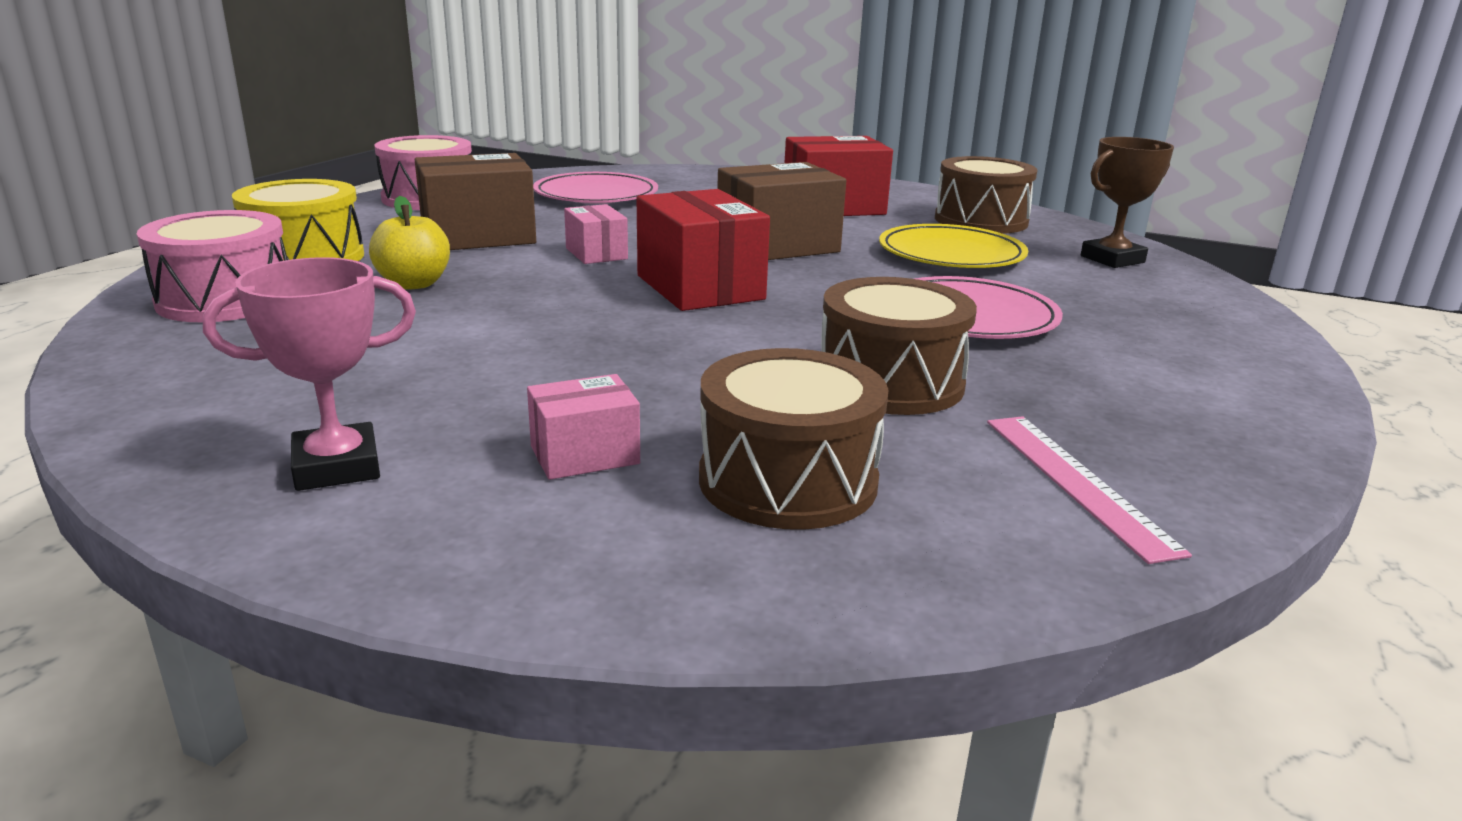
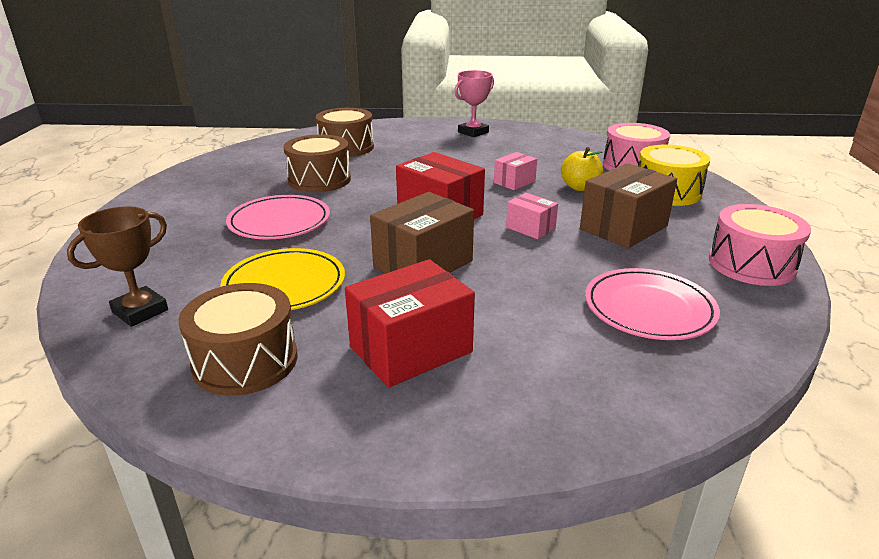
camera: 160 degrees right, 5 degrees up
(584, 455) = (411, 144): pink box -> pink box (514, 182)
(1076, 482) = (254, 160): pink ruler -> none

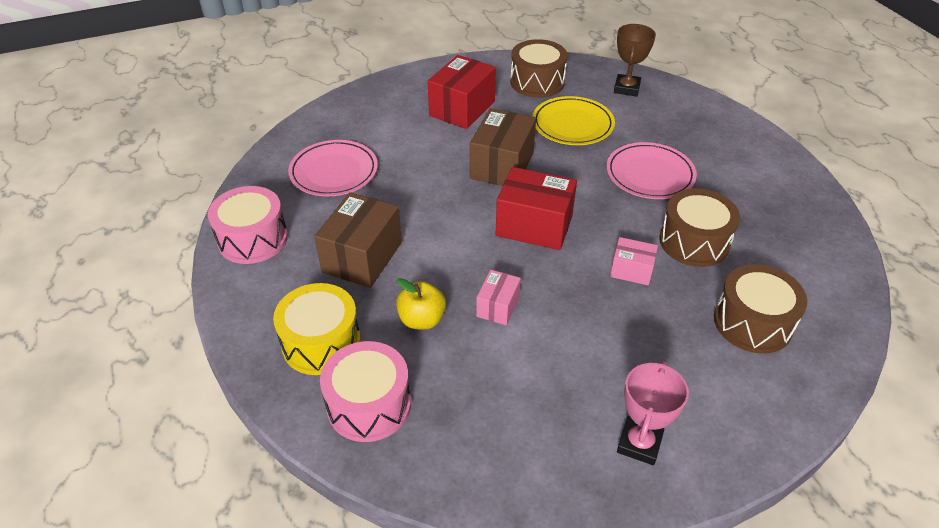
camera: 155 degrees right, 15 degrees up
(530, 228) = (444, 230): pink box -> pink box (631, 270)

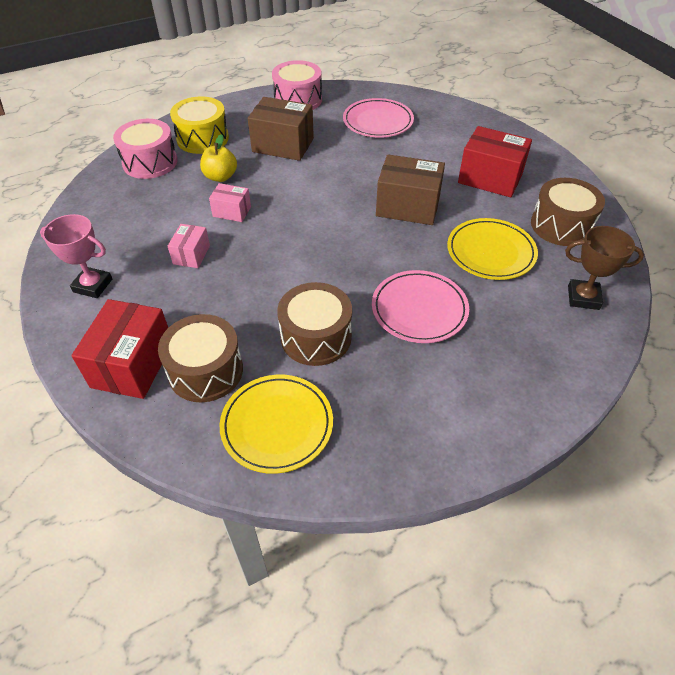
camera: 85 degrees right, 5 degrees up
(534, 226) = (327, 228): red box -> red box (133, 364)
(631, 270) = (273, 289): pink box -> pink box (191, 255)
(801, 271) = (277, 425): none -> yellow plate

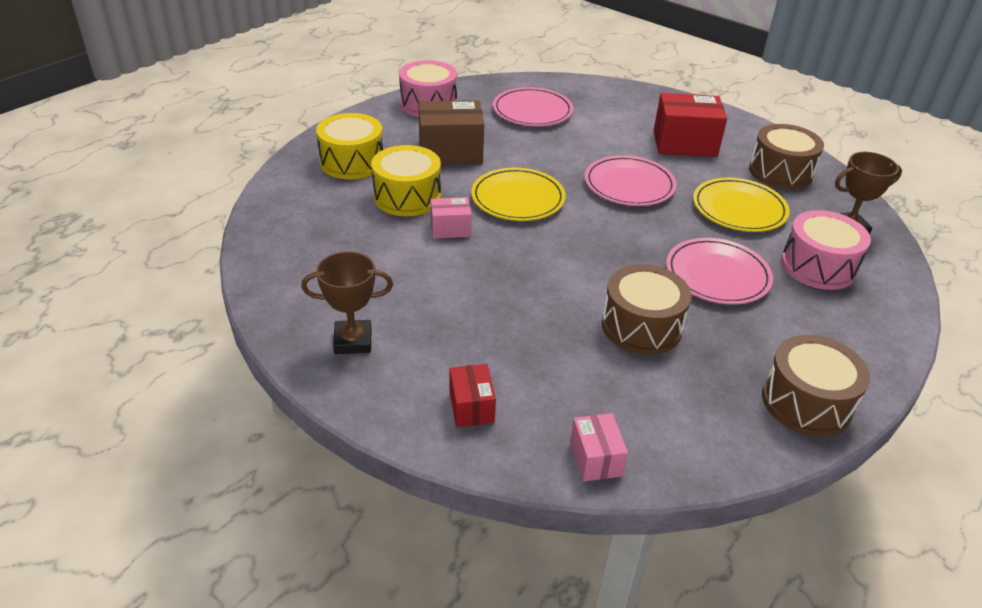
camera: 25 degrees left, 10 degrees down
(93, 285) = (353, 341): pink trophy -> brown trophy
(133, 364) = (471, 407): red box -> red box, size x0.55
(150, 162) = (309, 198): pink drum -> pink drum (818, 266)
(191, 255) = (442, 282): pink box -> pink box (595, 458)
(206, 371) = (557, 390): brown drum -> brown drum (806, 402)
(220, 177) = (407, 197): yellow apple -> yellow drum
(277, 425) = (672, 417): yellow plate -> yellow plate (518, 199)
(408, 206) = (629, 185): brown box -> pink plate

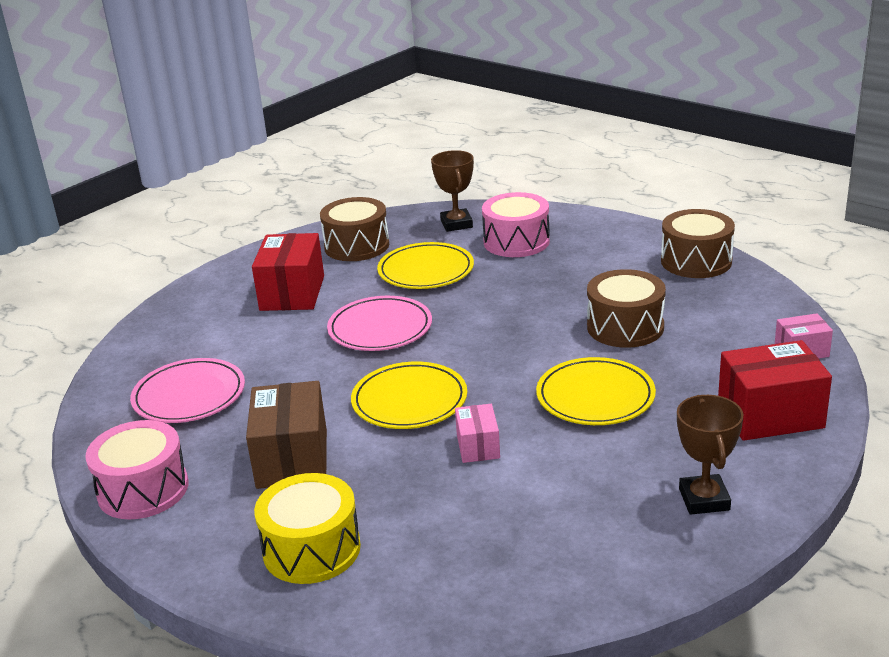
camera: 85 degrees left, 10 degrees down
(407, 197) = (407, 487): yellow drum -> none
(471, 407) = (770, 415): red box -> red box, size x1.83
(515, 295) = (595, 397): none -> yellow plate
(717, 275) = (539, 287): pink plate -> none

